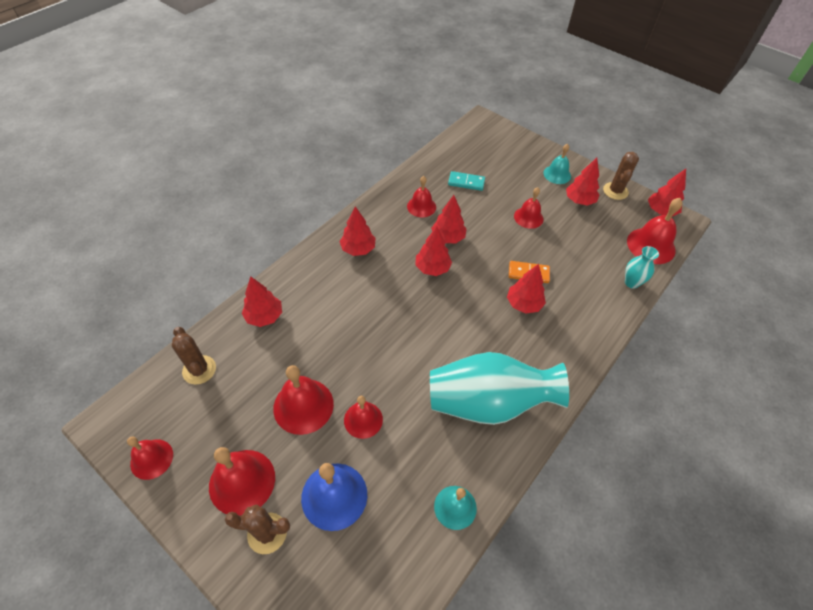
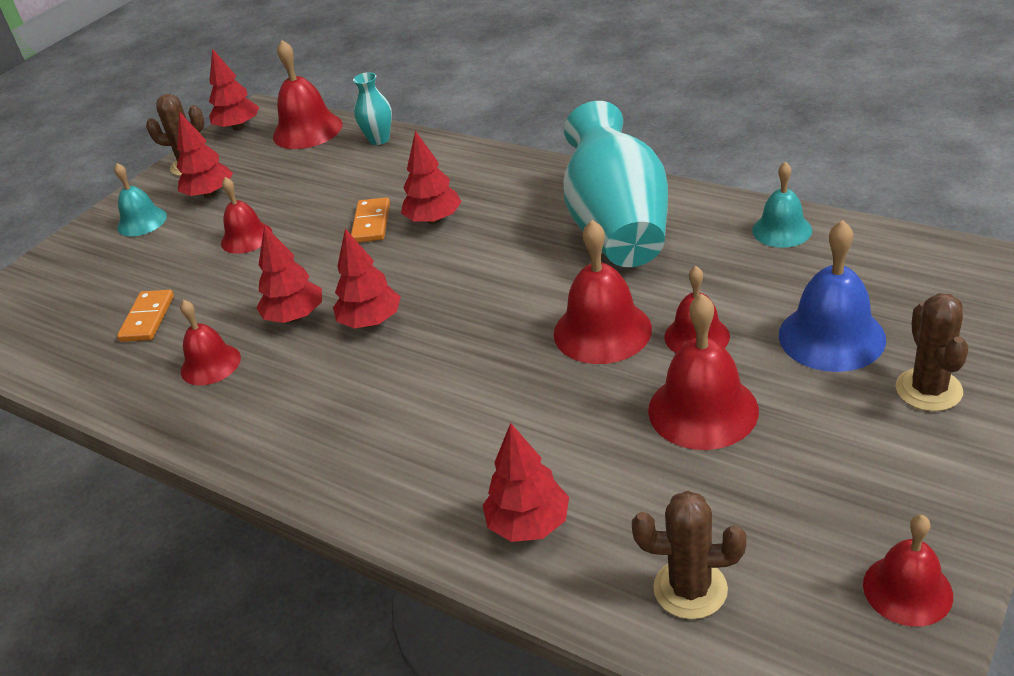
camera: 90 degrees left, 15 degrees down
(199, 370) = (690, 589): brown cactus -> brown cactus turned 45 degrees clockwise
(242, 481) = (871, 444): red bell -> red bell (602, 331)
(358, 249) = (330, 427): red tree -> none
(466, 182) = (148, 318): turquoise domino -> orange domino

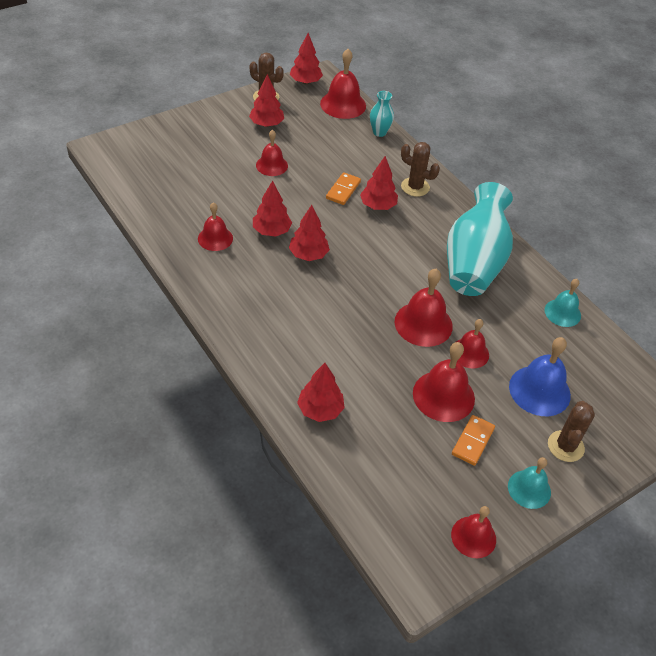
camera: 15 degrees right, 10 degrees up
(142, 221) = (222, 125): turquoise bell -> turquoise bell (529, 489)
(148, 318) = (197, 192): orange domino -> orange domino (473, 441)
(690, 589) = (374, 482): brown cactus -> brown cactus (415, 187)

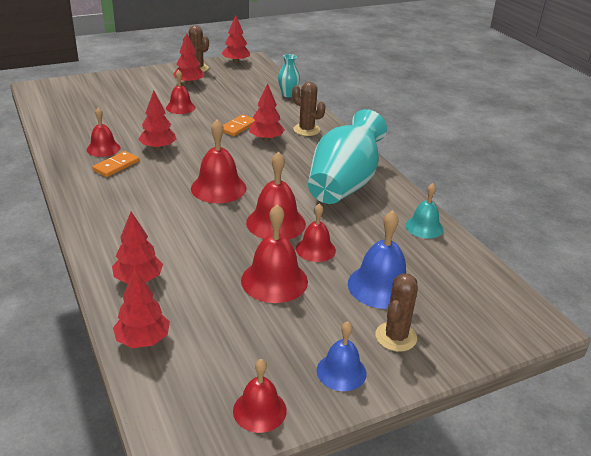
camera: 10 degrees right, 15 degrees down
(308, 255) = (184, 166): red tree -> red tree (143, 340)
(343, 104) = (262, 76): red bell -> red bell (218, 188)
(473, 441) = (291, 322): orange domino -> orange domino (116, 166)
(529, 489) = (341, 371): turquoise bell -> blue bell

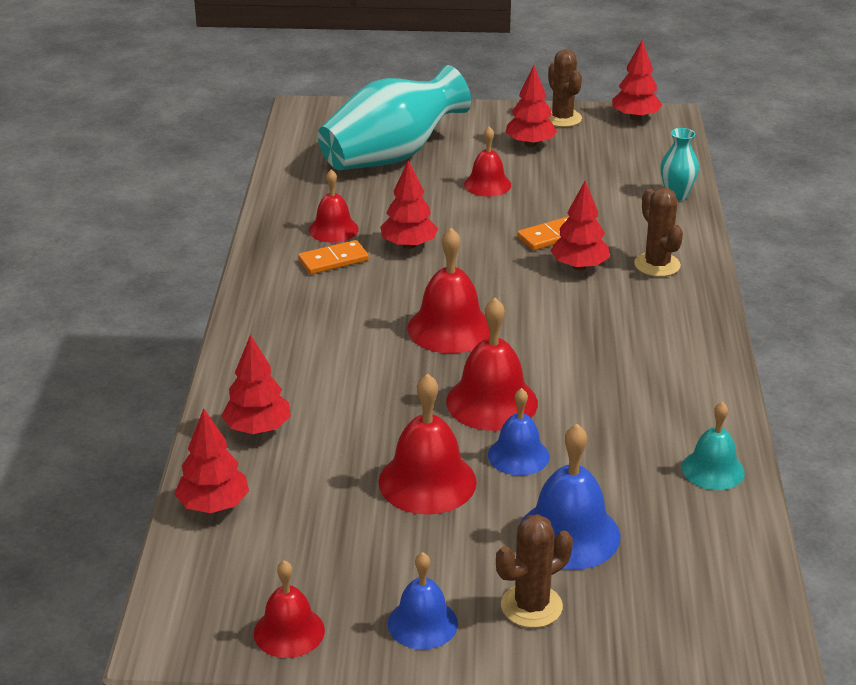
camera: 30 degrees right, 0 degrees up
(315, 249) = (518, 455): red bell -> blue bell
(344, 184) = (643, 369): turquoise vase -> turquoise vase (391, 157)

